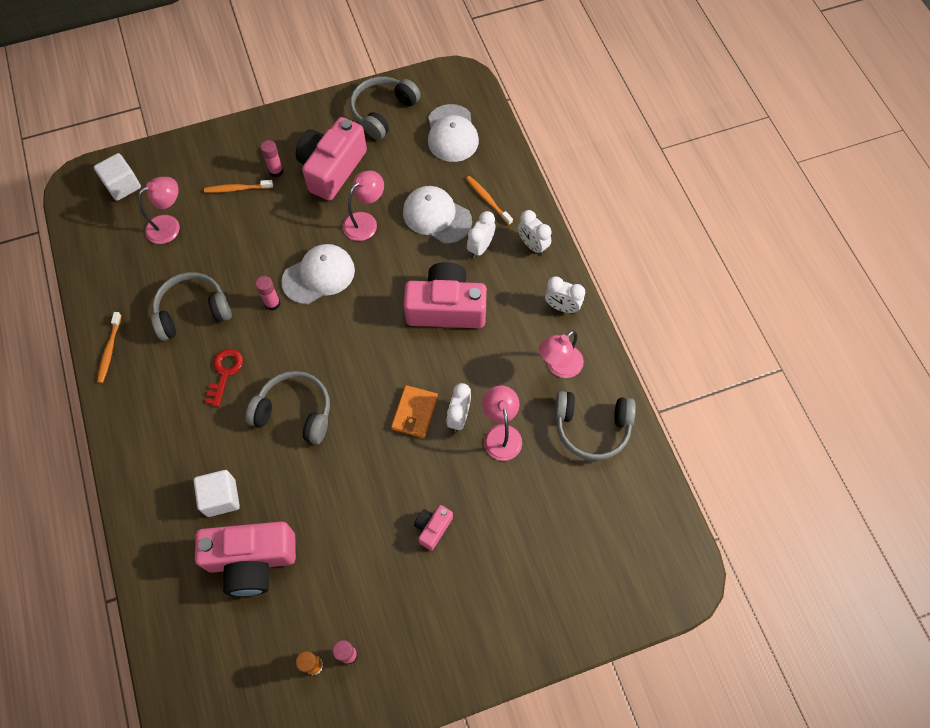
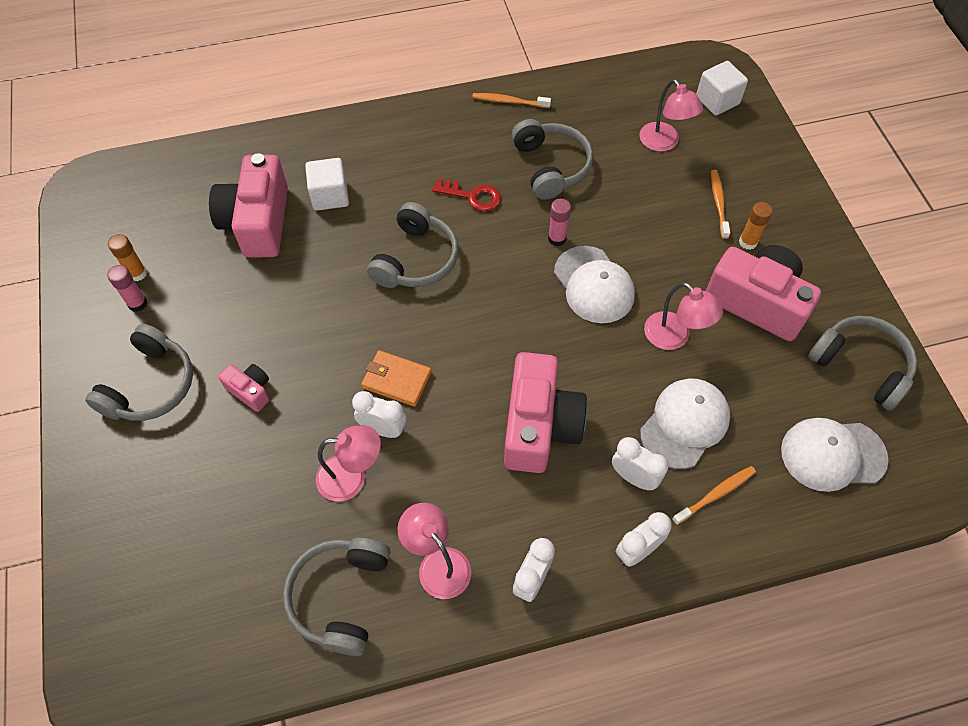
camera: 95 degrees right, 5 degrees down
(276, 171) = (748, 242): pink glue stick -> orange glue stick
(434, 616) = (151, 385): none -> grey headphones

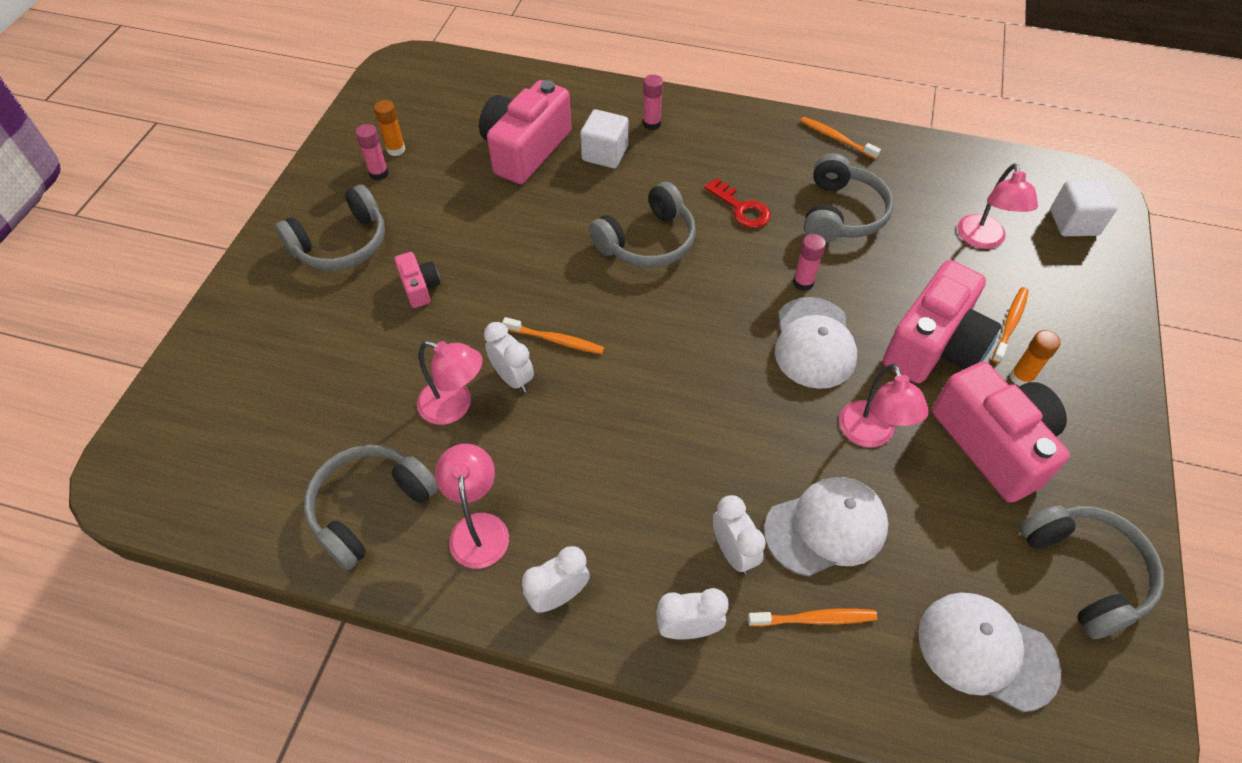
camera: 30 degrees right, 5 degrees down
(352, 151) = (651, 124): none -> pink glue stick
(396, 380) = (555, 340): orange wallet -> orange toothbrush
(539, 426) = (666, 450): pink camera -> pink camera (934, 345)

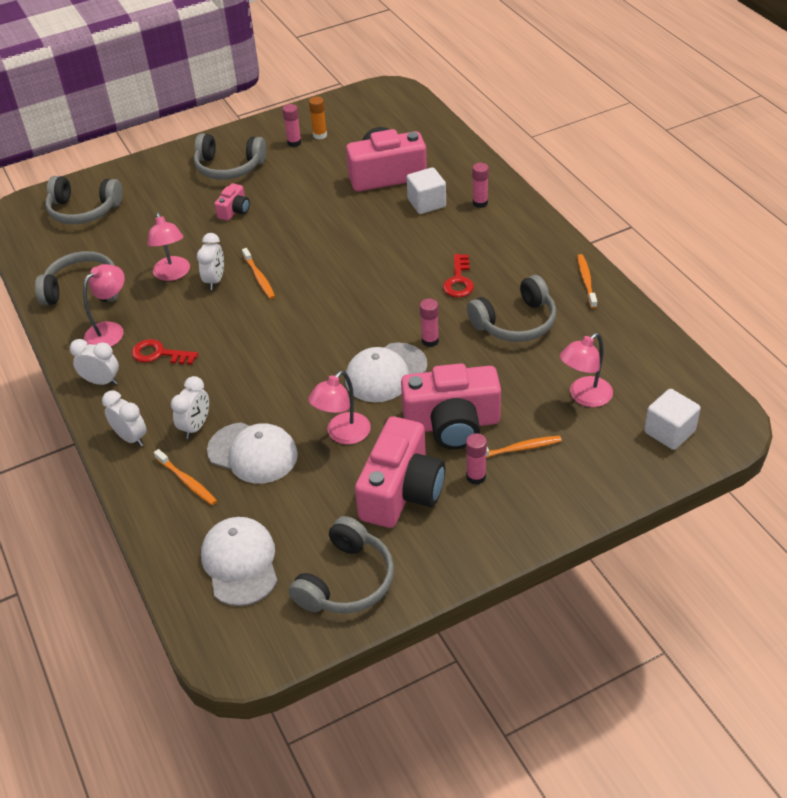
camera: 50 degrees right, 10 degrees down
(575, 507) = (159, 354): none -> red key
(647, 242) = (378, 263): grey headphones -> grey headphones (83, 210)
(1021, 377) = (476, 477): orange glue stick -> pink glue stick

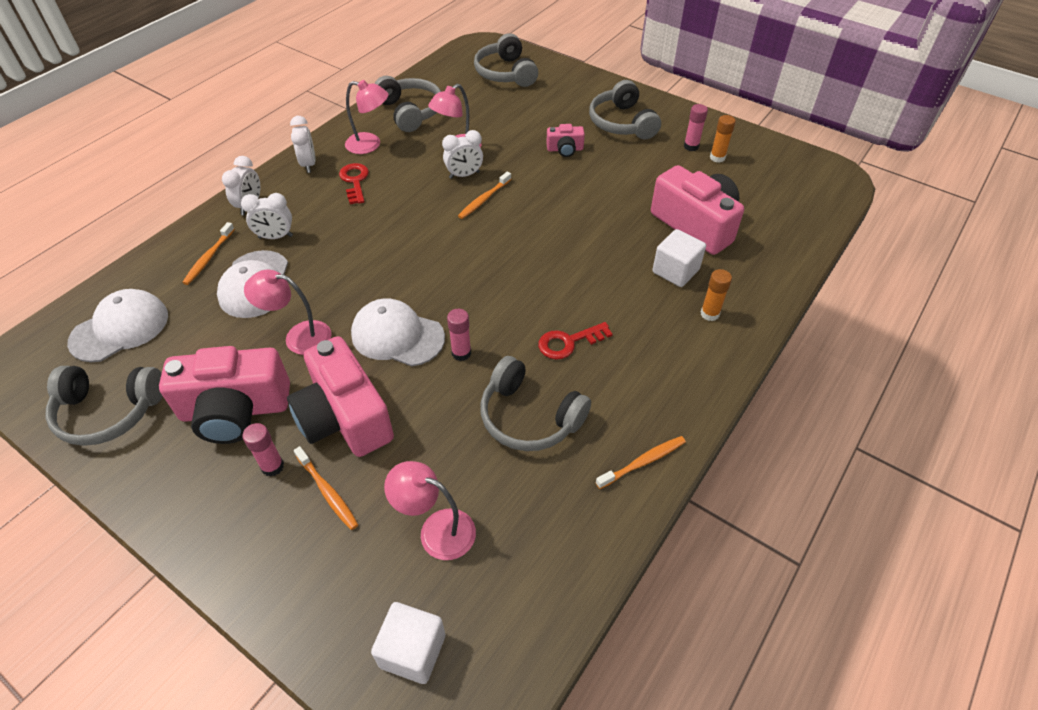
camera: 60 degrees right, 5 degrees up
(480, 203) = (709, 314): pink glue stick -> orange glue stick

